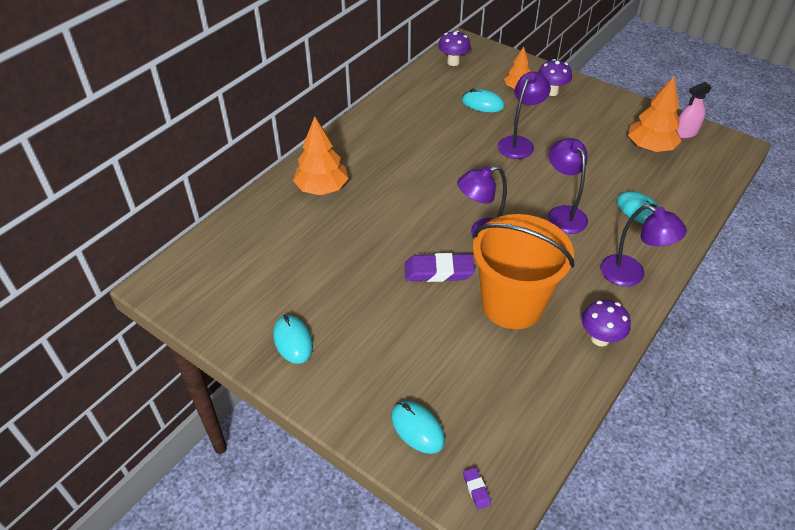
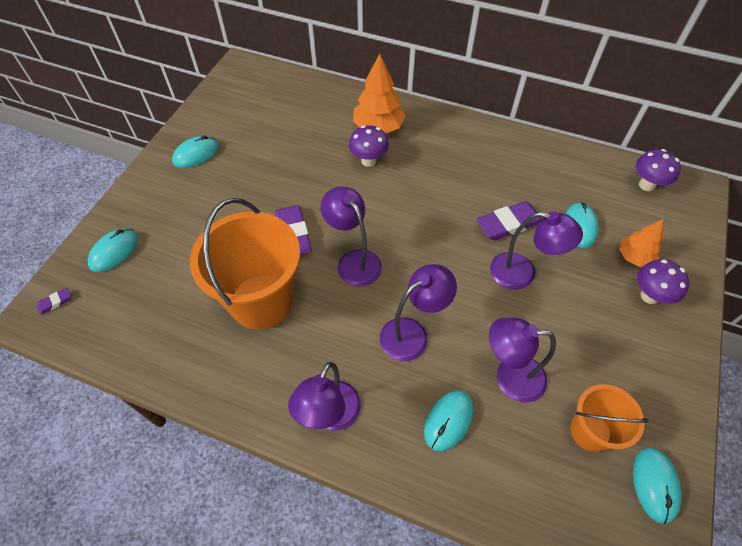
camera: 75 degrees right, 10 degrees up
(469, 137) = (508, 224): none -> purple eraser
(600, 338) = (228, 388): purple mushroom -> purple mushroom (368, 161)
(607, 172) = (509, 377): none -> purple lamp
(650, 147) = (590, 431): orange tree -> orange bucket
(685, 132) = (654, 484): pink spray bottle -> turquoise mouse

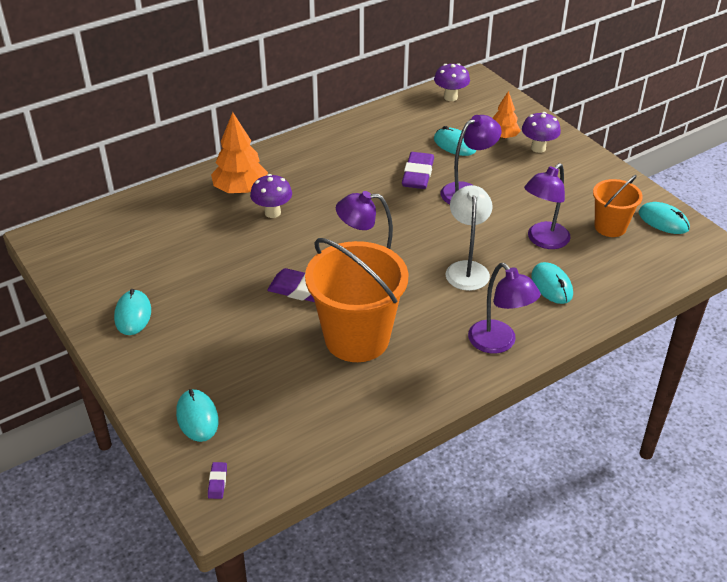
camera: 55 degrees left, 15 degrees down
(412, 333) = (466, 269): purple lamp -> white lamp

